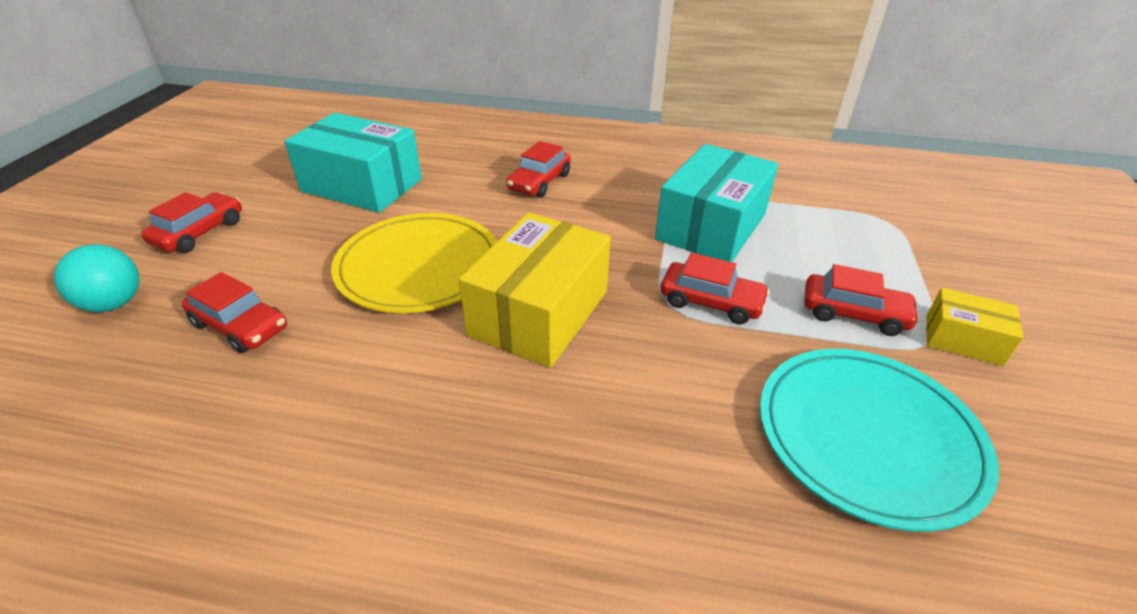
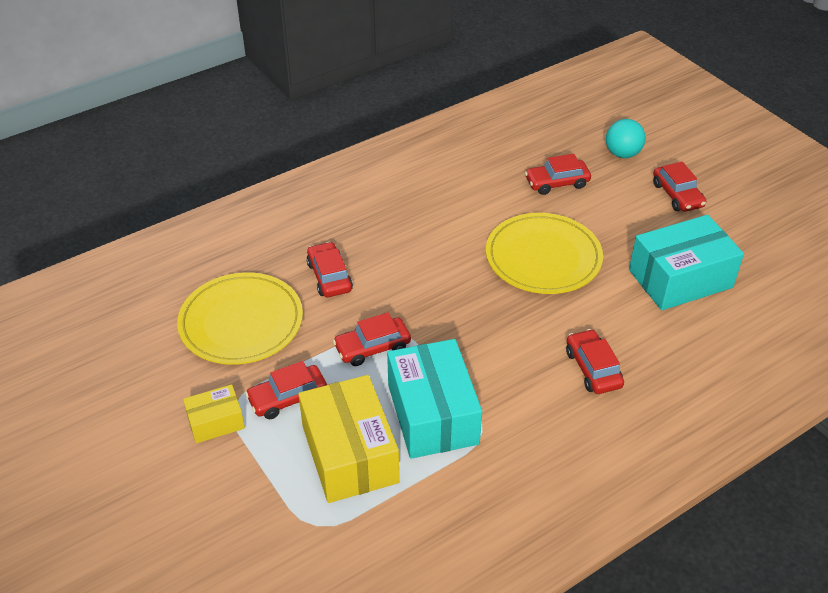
camera: 135 degrees right, 5 degrees up
(539, 313) = (448, 278): yellow box -> yellow box (349, 454)
(679, 414) = (329, 277): none -> red car
(868, 437) = (241, 322): turquoise plate -> yellow plate

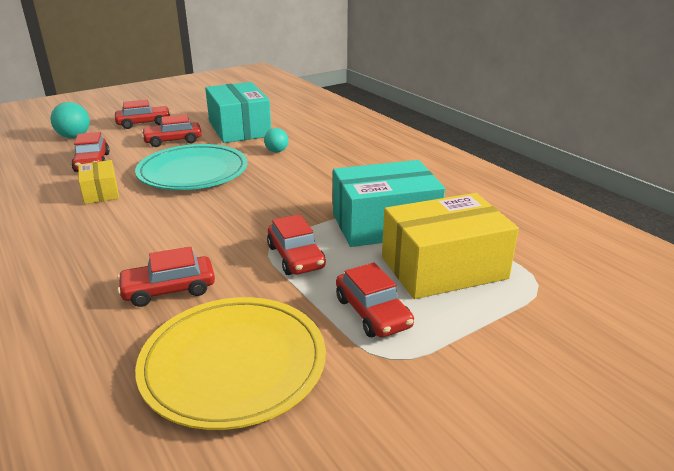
camera: 90 degrees left, 15 degrees down
(216, 422) = (420, 373): yellow box -> yellow box (101, 192)
(543, 257) = (193, 172): yellow plate -> turquoise plate
(593, 369) = (329, 160): red car -> red car (173, 141)
(612, 319) = (276, 151): none -> turquoise ball

